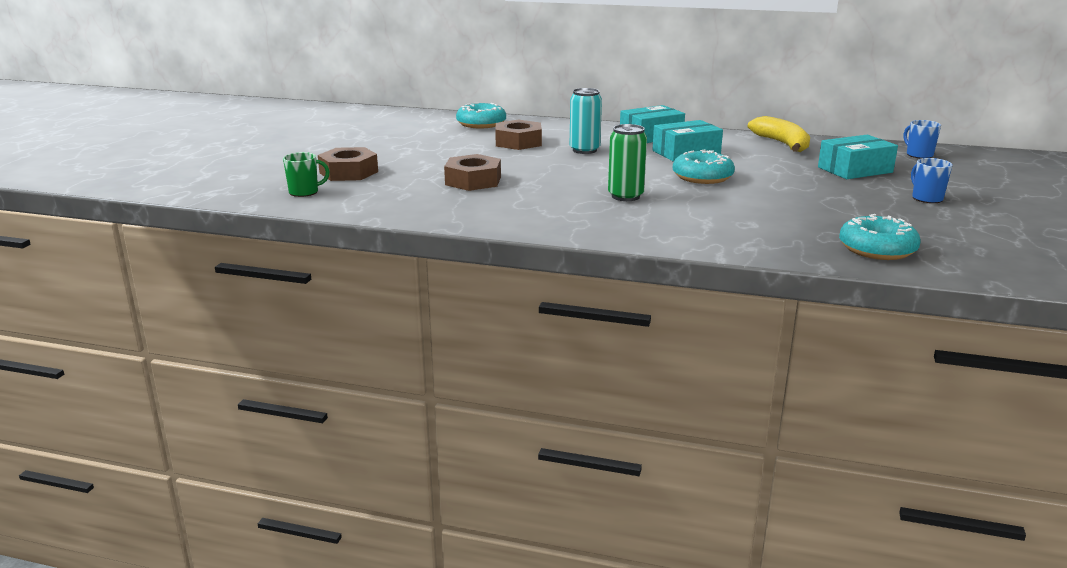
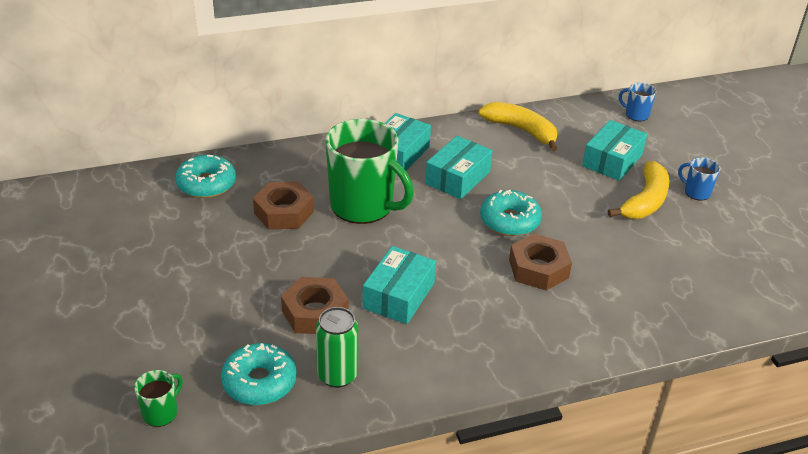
camera: 35 degrees left, 15 degrees up
(348, 172) = (166, 349): brown nut -> brown nut (538, 269)
(550, 187) = (399, 295): none -> turquoise box
(584, 150) = (363, 206): turquoise can -> green mug
(625, 196) = (478, 285): green can -> green can (337, 375)
(859, 192) = (645, 201): none -> yellow banana
(877, 249) = (727, 294): turquoise donut -> turquoise donut (259, 382)

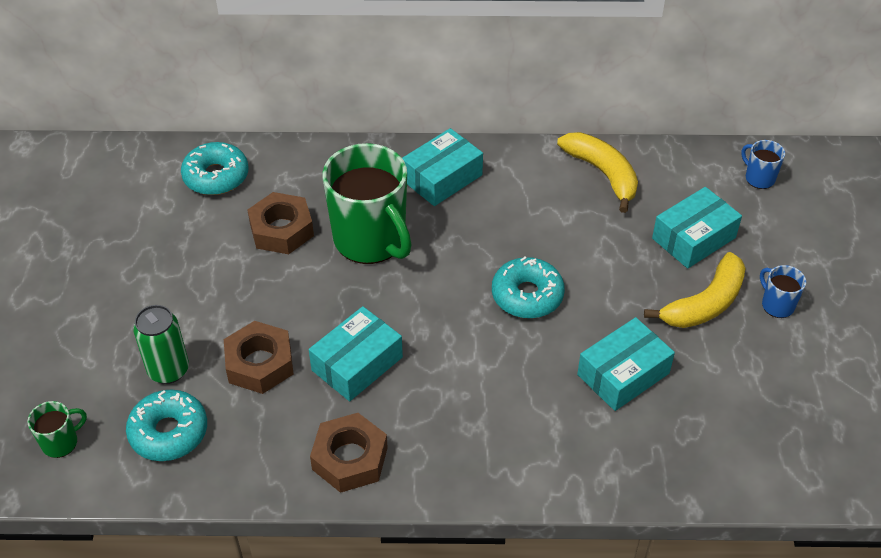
camera: 20 degrees right, 10 degrees up
(337, 375) = (249, 444): green can -> green can (168, 370)
(457, 178) = (494, 224): turquoise box -> turquoise box (623, 374)
(538, 269) = (529, 366): brown nut -> brown nut (350, 458)

